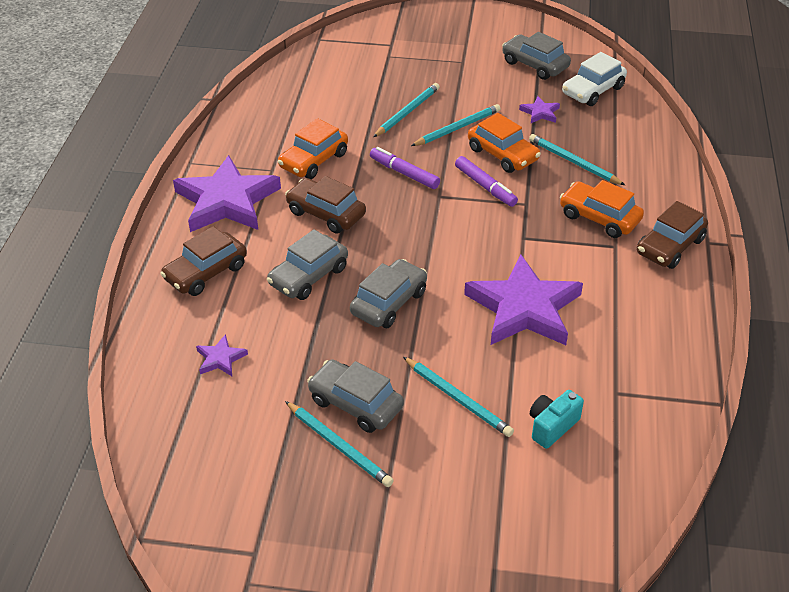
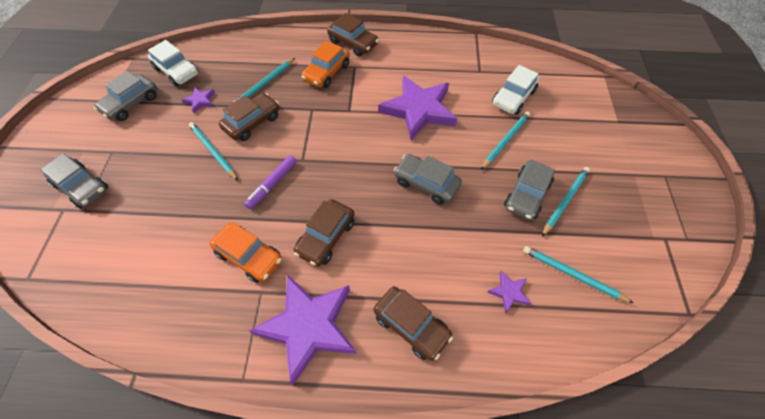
camera: 95 degrees left, 15 degrees up
(308, 276) = (405, 240): grey car -> grey car (82, 187)
(407, 112) = (183, 188): turquoise pencil -> turquoise pencil (572, 275)
(485, 186) = (292, 132): purple marker -> none
(502, 154) = (252, 122): orange car -> brown car
(552, 426) = (513, 98): turquoise camera -> white car

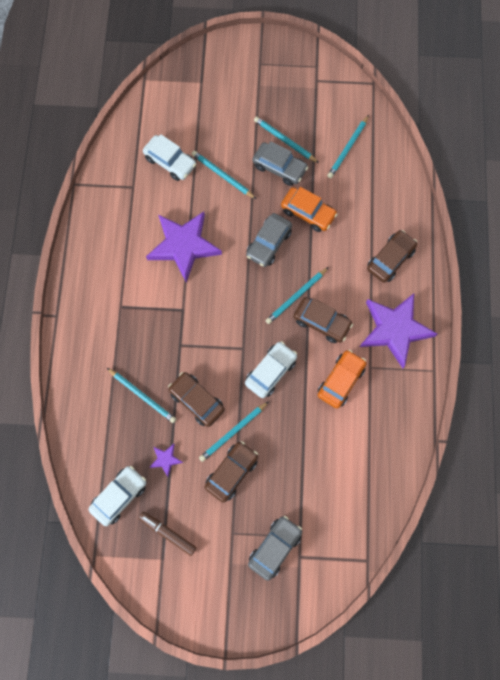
camera: 90 degrees left, 15 degrees up
(131, 104) = (167, 533): grey car -> brown marker
(272, 184) = (270, 371): purple marker -> white car
(327, 73) = (128, 334): orange car -> orange car (308, 213)
(353, 43) = (83, 309): brown car -> brown car (231, 472)
(359, 210) = (296, 297): none -> turquoise pencil
(509, 292) = (363, 192): purple star -> none

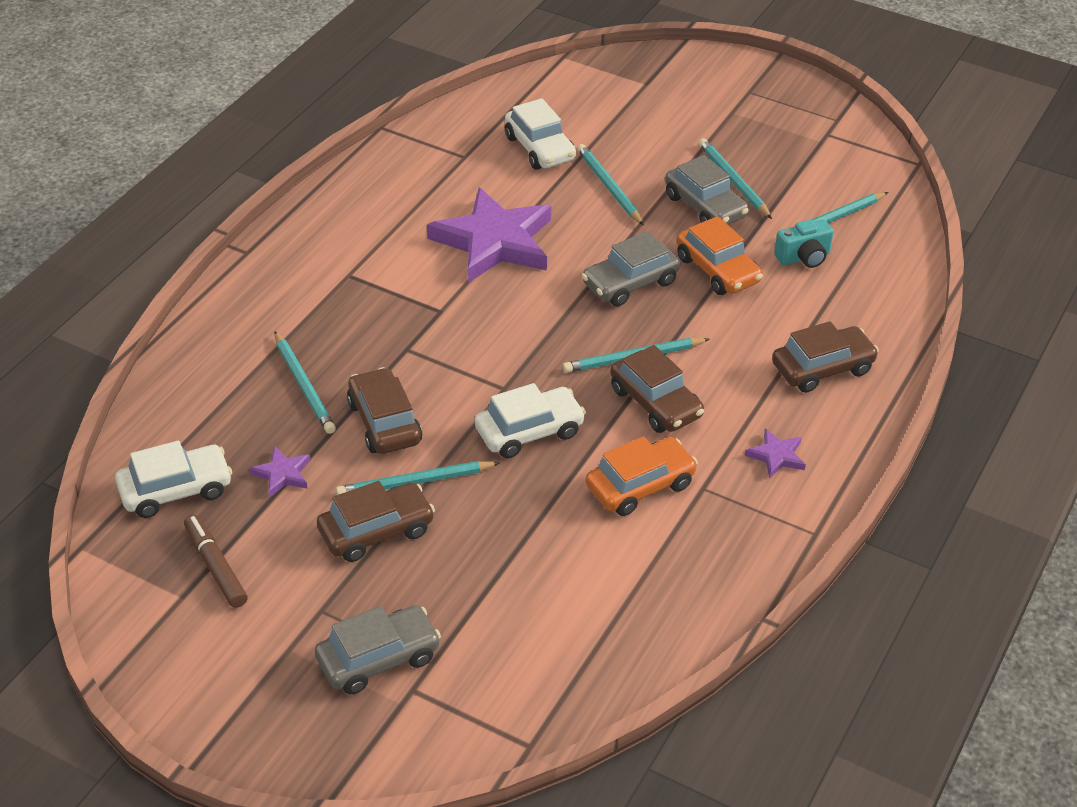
camera: 25 degrees right, 30 degrees down
(346, 183) = (804, 257): none -> turquoise camera
(395, 329) = (776, 456): purple star -> purple star, size x0.42

